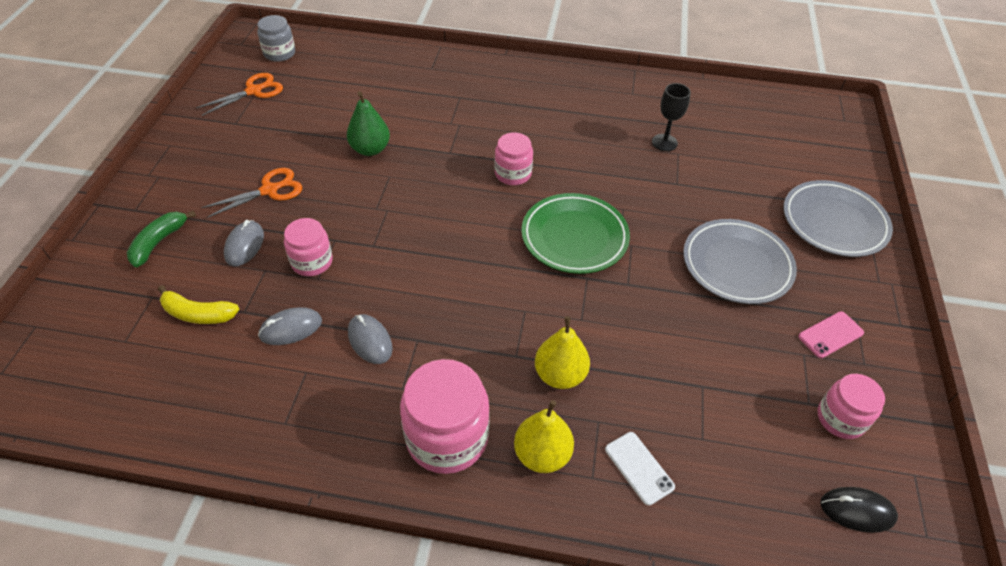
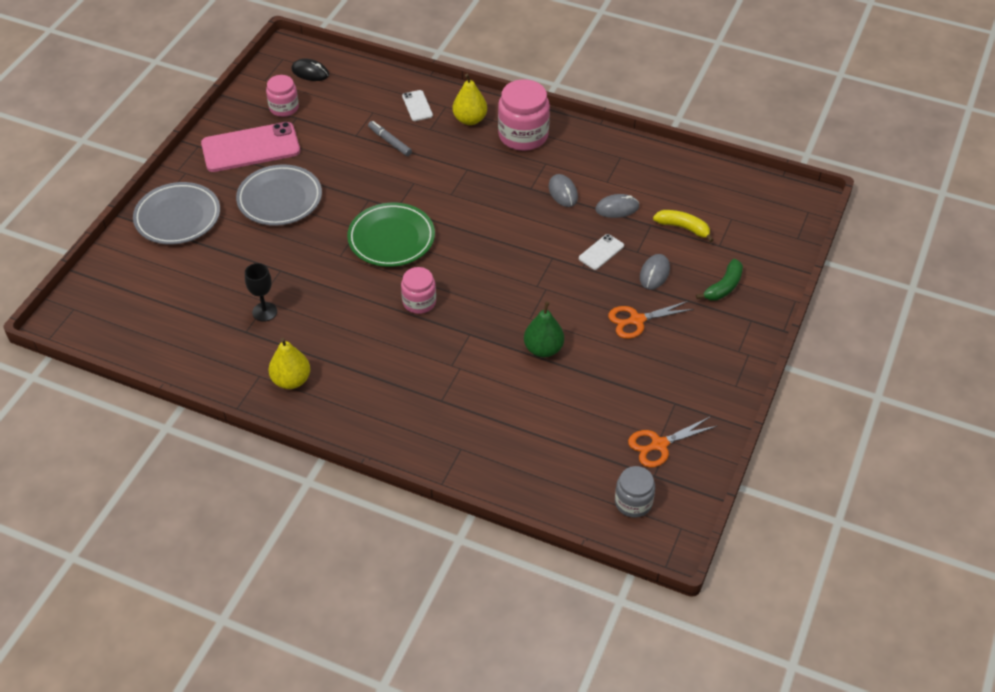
camera: 165 degrees left, 0 degrees up
(312, 262) = (601, 252): pink jar -> white phone
(560, 375) = (442, 154): yellow pear -> yellow pear (291, 380)
(647, 383) = (389, 142): none -> grey marker
(830, 335) = (250, 148): pink phone -> pink phone, size x2.16

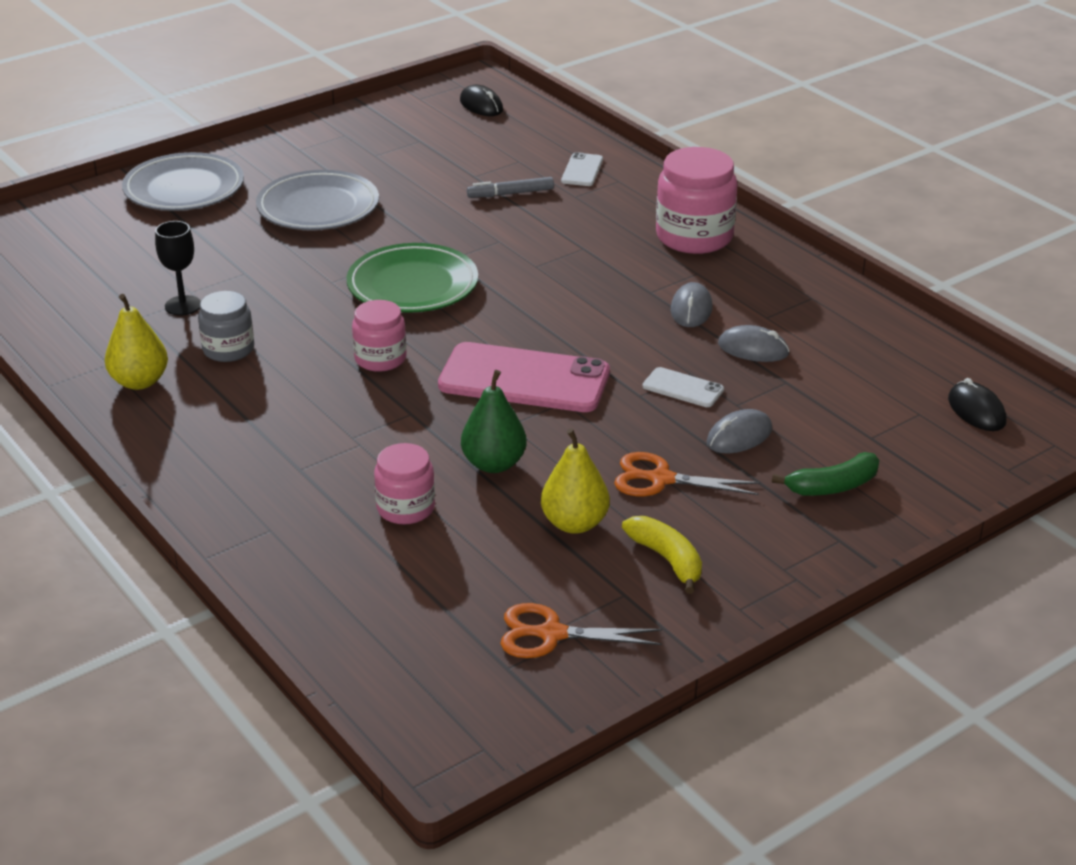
camera: 30 degrees right, 15 degrees down
(250, 148) = (336, 152): pink phone -> pink phone (524, 379)
(284, 108) = (415, 128): pink jar -> pink jar (405, 508)
(389, 142) = (510, 194): grey marker -> grey marker turned 90 degrees counterclockwise
(470, 119) = (637, 202): yellow pear -> yellow pear (574, 523)
(601, 252) = (683, 388): white phone -> white phone turned 45 degrees clockwise
(633, 502) = (444, 687): grey jar -> grey jar (228, 349)
(683, 228) = (833, 400): yellow banana -> yellow banana (667, 559)
(757, 204) = (976, 411): none -> black mouse

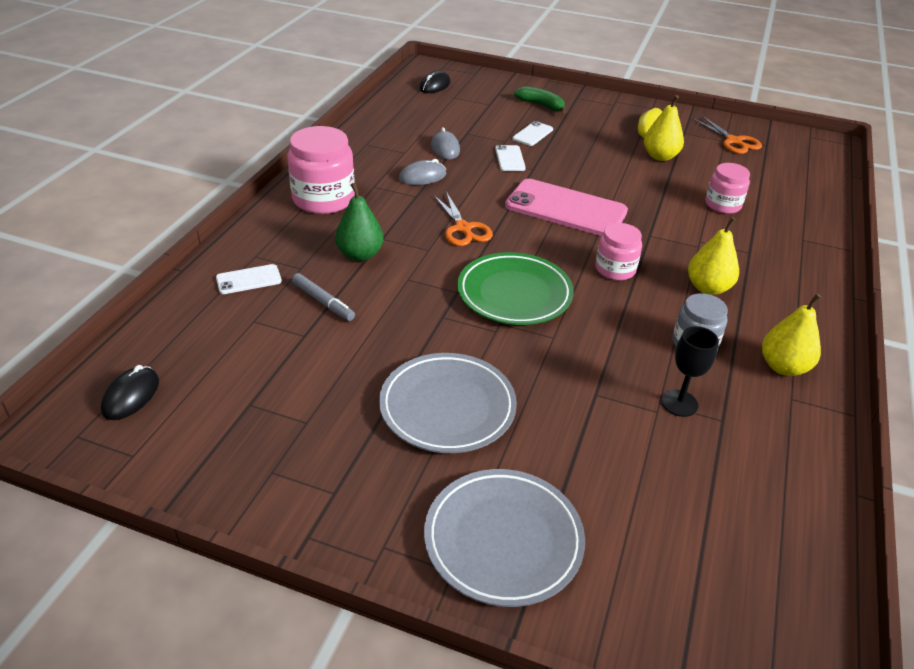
camera: 125 degrees left, 5 degrees up
(283, 402) = (708, 288): none -> yellow pear
(494, 464) = (651, 192): green pear -> green pear (360, 254)
(524, 379) = (566, 209): pink phone -> pink phone turned 45 degrees counterclockwise
(661, 479) = (595, 145): orange scissors -> orange scissors (463, 228)
(739, 436) = (533, 134): grey mouse -> white phone

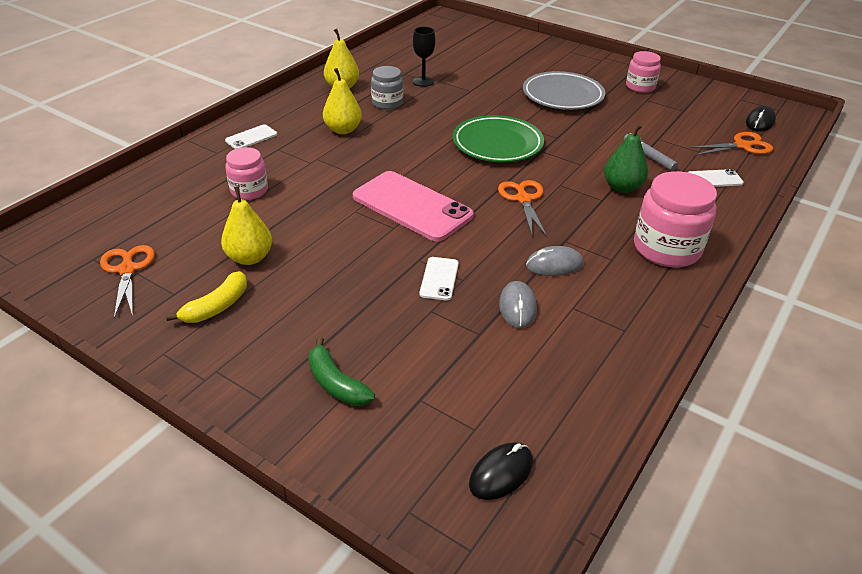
camera: 165 degrees left, 0 degrees up
(187, 339) = (742, 146): none -> orange scissors
(503, 540) = (545, 55): grey plate -> none
(533, 134) = (386, 318): white phone -> white phone (251, 137)
(615, 269) = (405, 150): pink jar -> pink jar (640, 87)

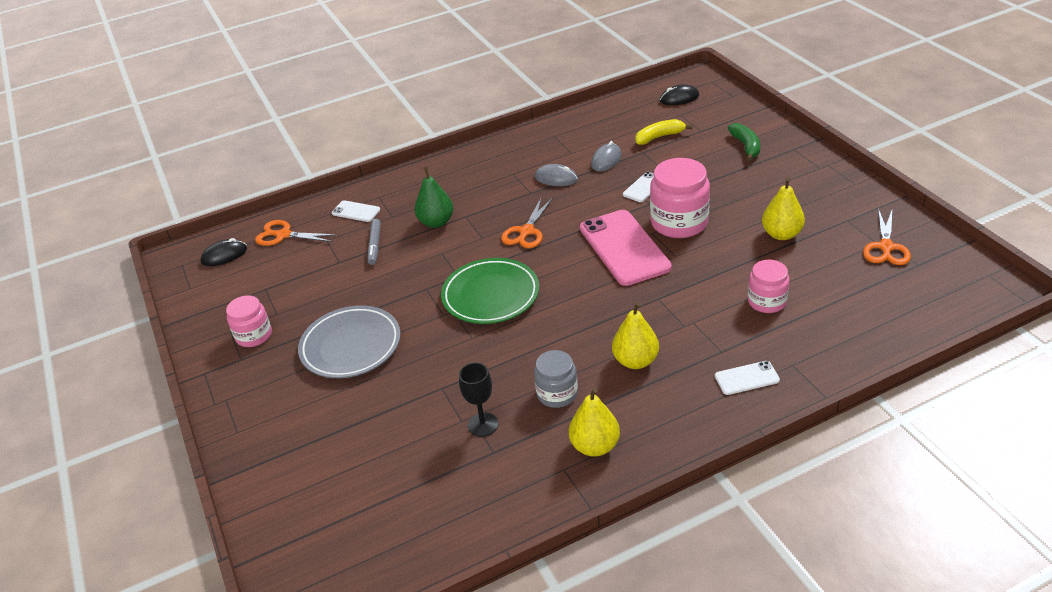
camera: 145 degrees left, 0 degrees up
(216, 307) = (814, 204): yellow banana -> yellow banana (659, 137)
(666, 248) = (468, 171): pink jar -> pink jar (679, 223)

